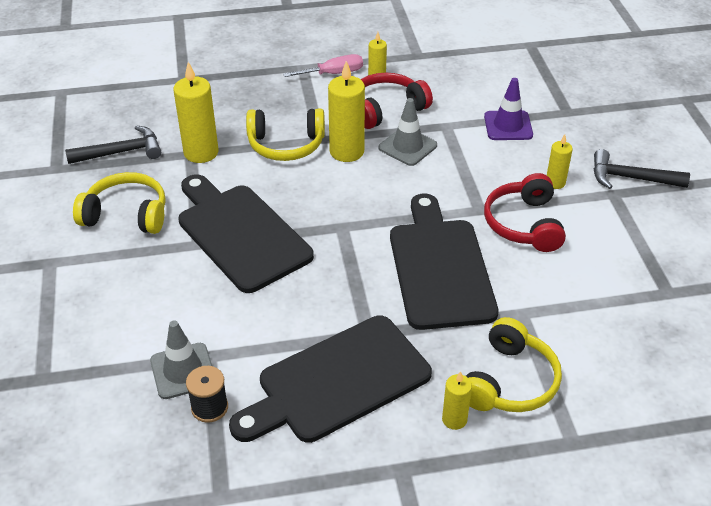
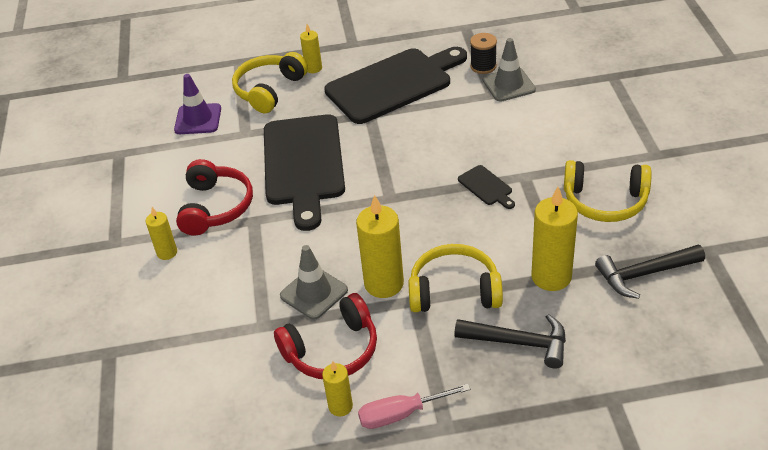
camera: 175 degrees left, 0 degrees up
(240, 234) = (486, 187): black cutting board -> black cutting board, size x0.40
(508, 126) = (189, 327): purple traffic cone -> purple traffic cone (198, 119)
(631, 178) = (86, 261): black hammer -> black hammer (519, 342)

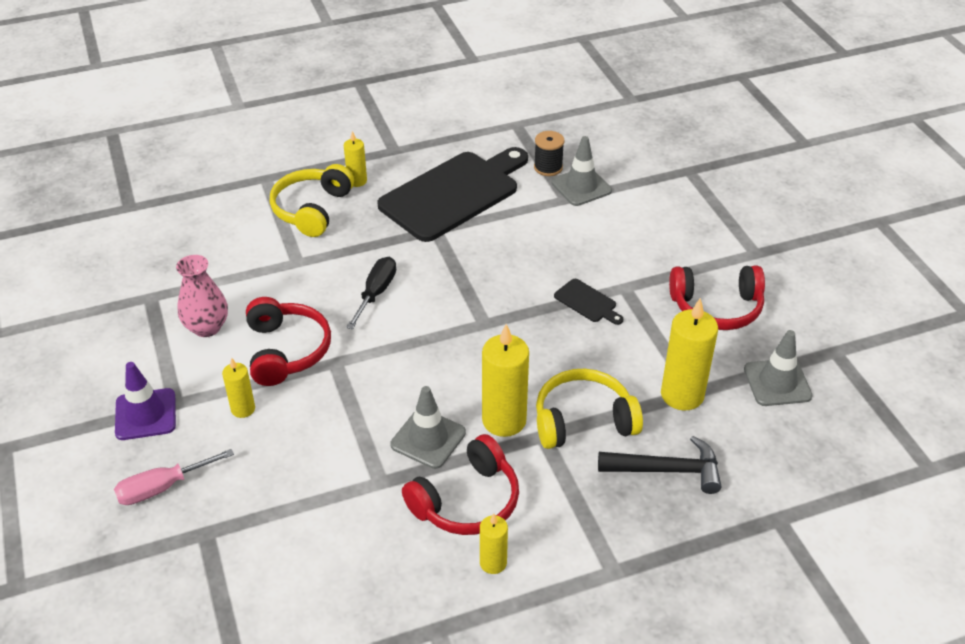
camera: 15 degrees left, 0 degrees up
(156, 182) = (207, 327): none -> pink vase
(198, 119) = (236, 249): purple traffic cone -> purple traffic cone (145, 414)
(303, 164) = (376, 293): black cutting board -> black screwdriver
(401, 414) = (562, 563): pink screwdriver -> pink screwdriver (162, 487)
(605, 201) = (716, 308): yellow headphones -> red headphones
(644, 274) = (777, 382): black hammer -> grey traffic cone

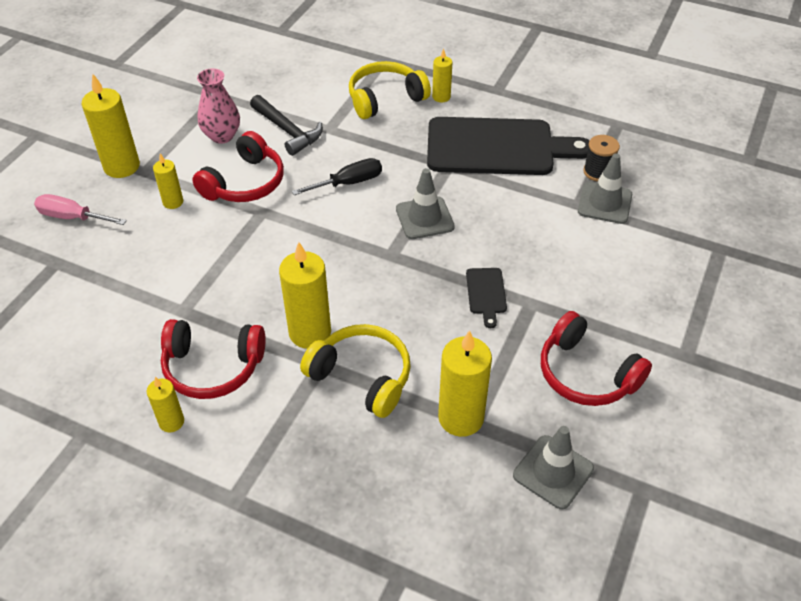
camera: 45 degrees right, 5 degrees up
(145, 414) = (121, 166): purple traffic cone -> yellow candle
(428, 439) = (247, 306): grey traffic cone -> grey traffic cone (424, 218)
(667, 470) = (370, 463): black hammer -> black hammer (287, 131)

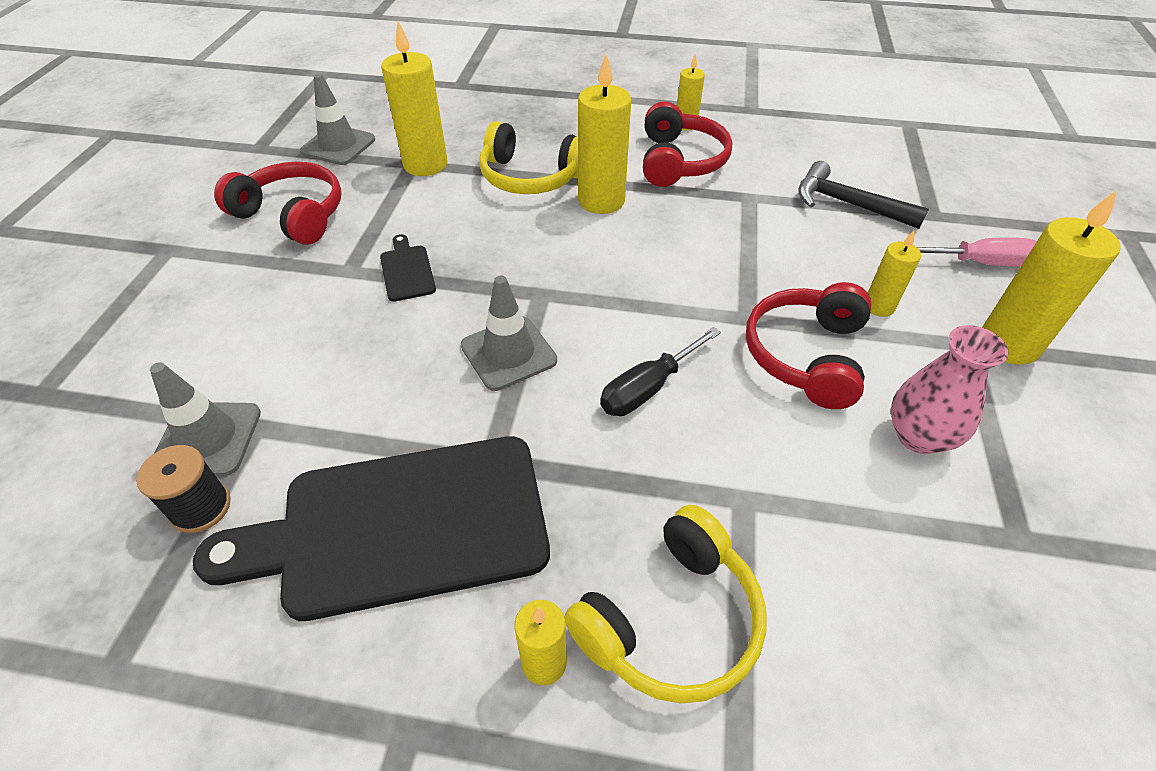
camera: 165 degrees right, 0 degrees up
(212, 367) = (680, 161): red headphones -> red headphones turned 105 degrees clockwise
(287, 131) = (815, 475): black hammer -> black hammer (847, 204)

